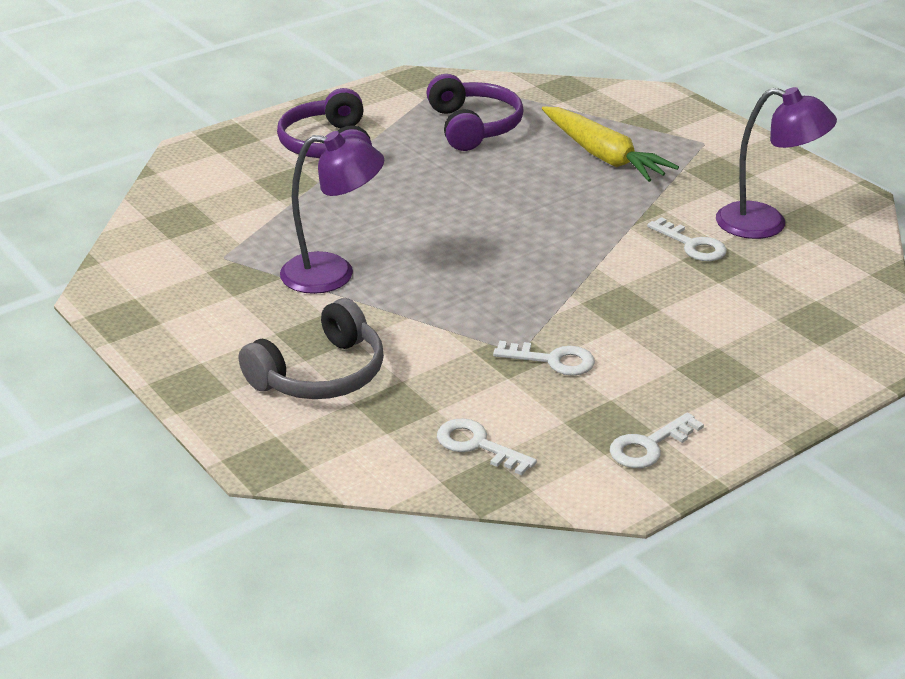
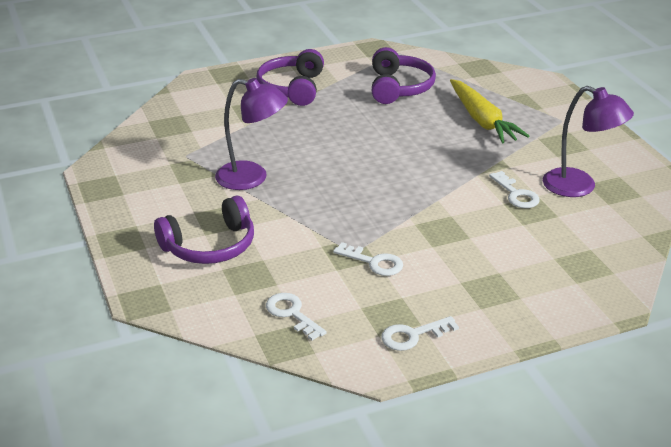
camera: 15 degrees right, 0 degrees up
(321, 374) = (210, 246): grey headphones -> purple headphones

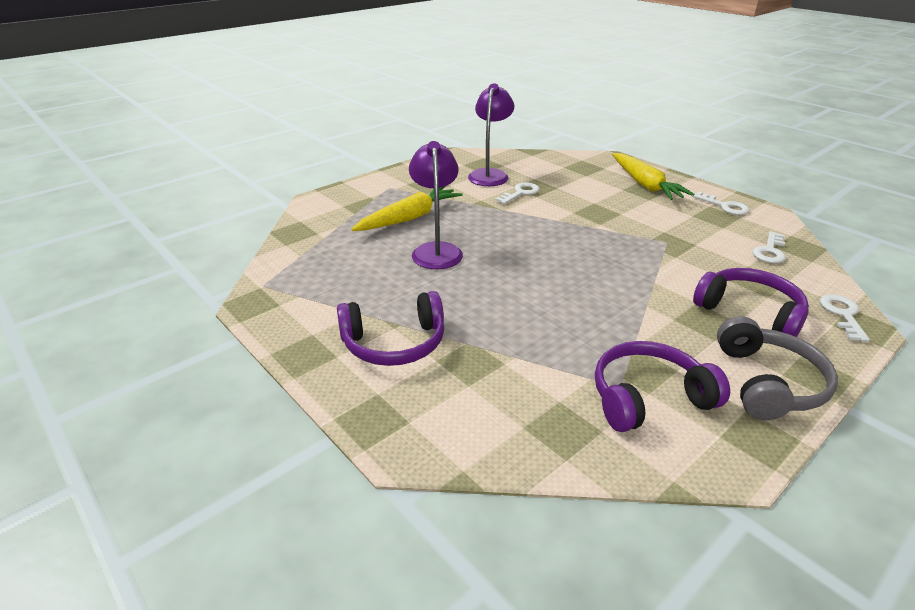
camera: 110 degrees left, 0 degrees up
(134, 214) = (768, 383): none -> grey headphones
(252, 178) = (617, 319): purple lamp -> purple lamp (436, 250)
(374, 262) = (668, 231): white key -> white key (842, 314)
(399, 87) = (360, 268): purple headphones -> purple headphones (648, 397)
(506, 296) = (645, 184): none -> yellow carrot

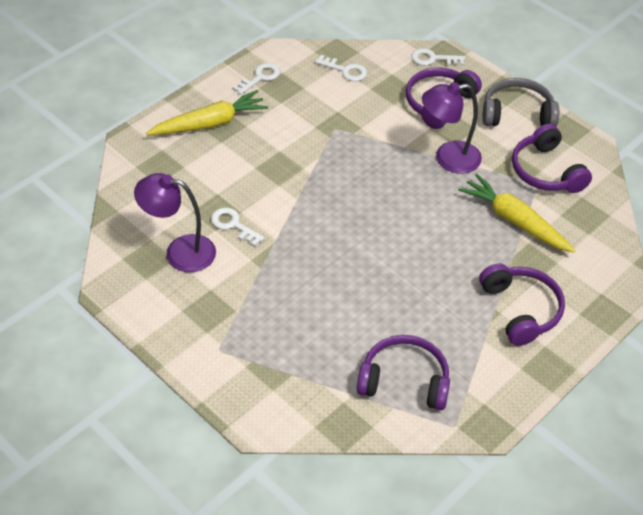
camera: 95 degrees left, 15 degrees up
(326, 262) = (404, 381): none -> purple headphones
(409, 218) = (301, 321): yellow carrot -> yellow carrot (515, 221)
(436, 250) = (370, 292): purple lamp -> purple lamp (448, 158)

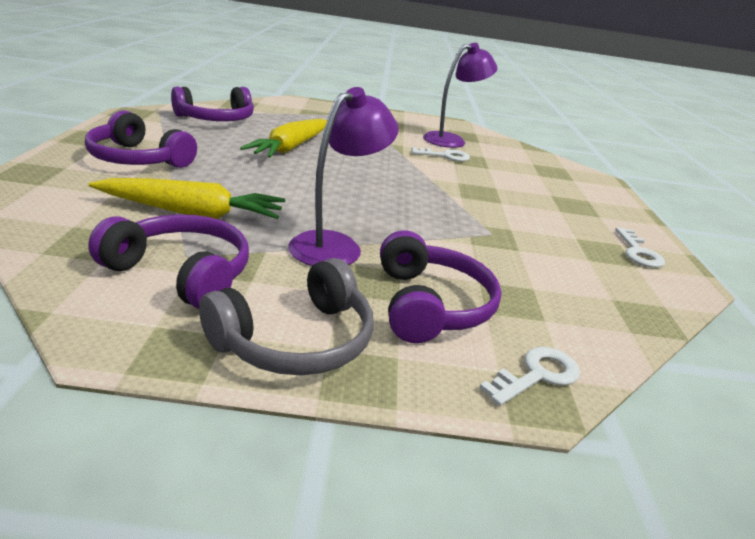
camera: 135 degrees right, 20 degrees down
(209, 123) = (585, 203): yellow carrot -> yellow carrot (291, 147)
(345, 70) = (594, 297): white key -> none

